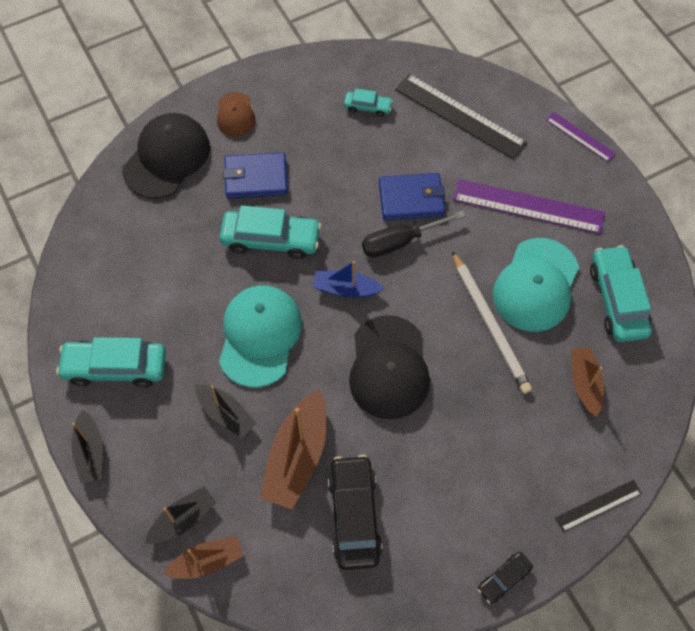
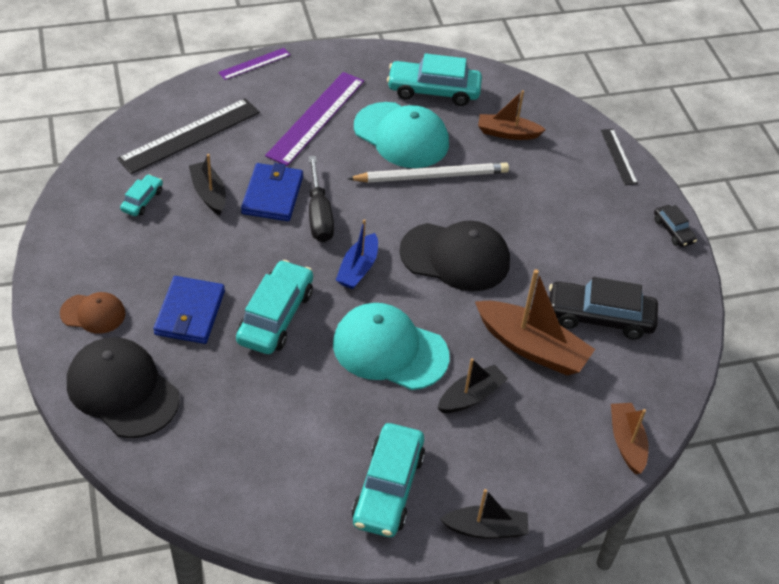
camera: 80 degrees left, 15 degrees down
(183, 519) = (579, 455): black boat -> black boat (209, 193)

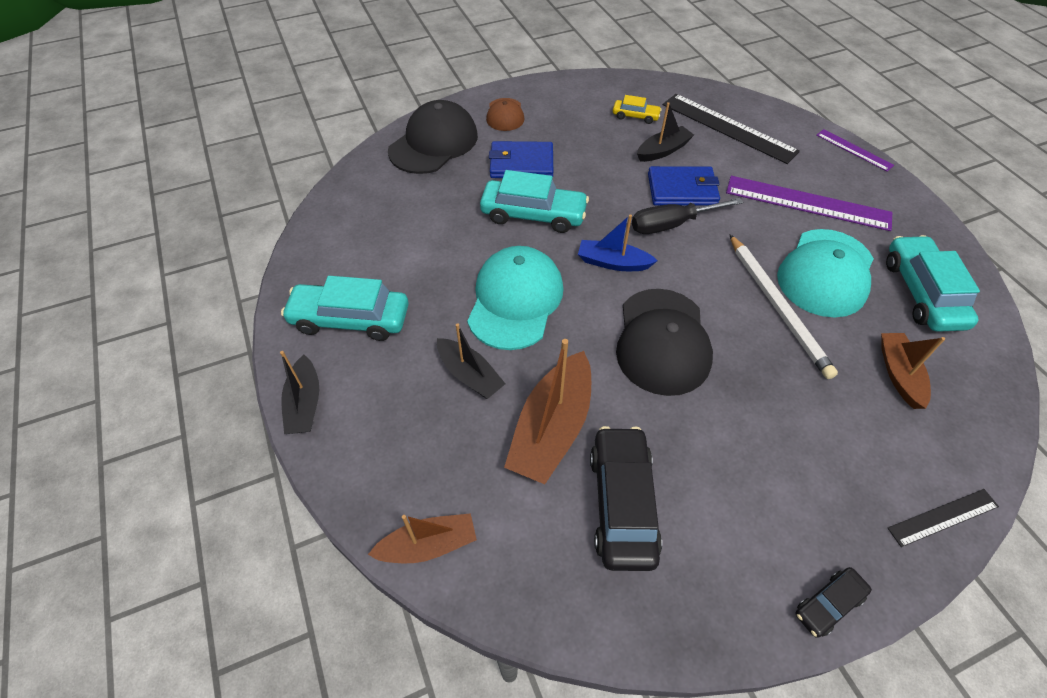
camera: 85 degrees right, 5 degrees up
(142, 200) = (635, 116): turquoise car -> yellow car

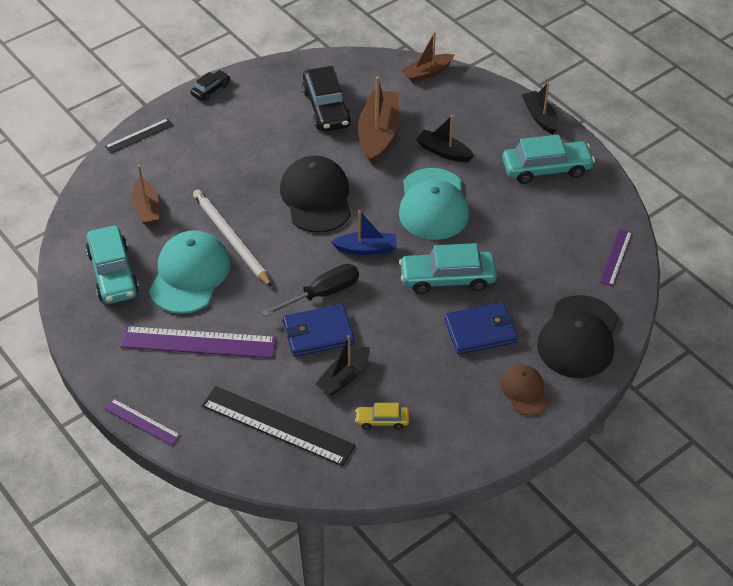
camera: 165 degrees right, 5 degrees down
(347, 202) = (615, 257): none -> purple ruler

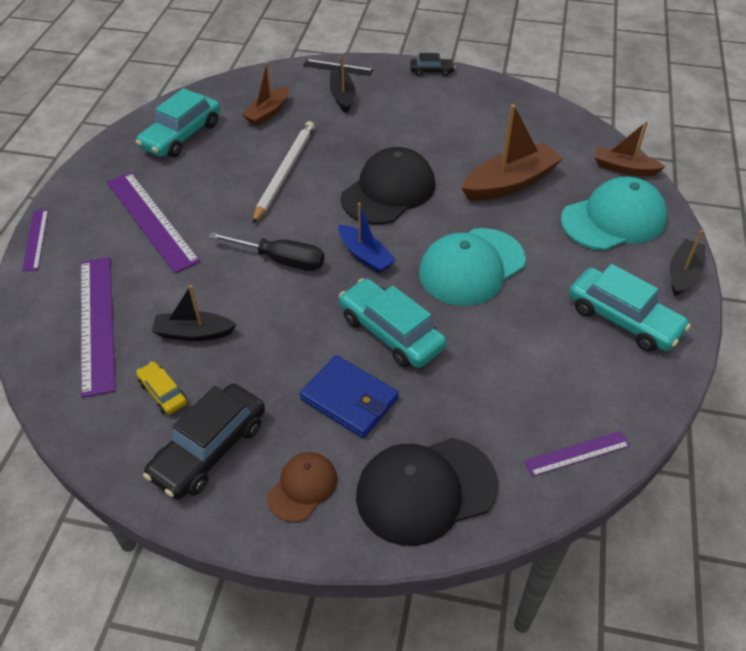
camera: 50 degrees right, 0 degrees up
(189, 275) = (221, 173): turquoise cap -> turquoise cap (613, 219)
(277, 425) = (97, 323): black ruler -> purple ruler
(318, 333) = (231, 285): blue wallet -> none
(326, 108) = (497, 137): black car -> black car (209, 449)
(443, 152) = (545, 235): black boat -> black boat (342, 97)

